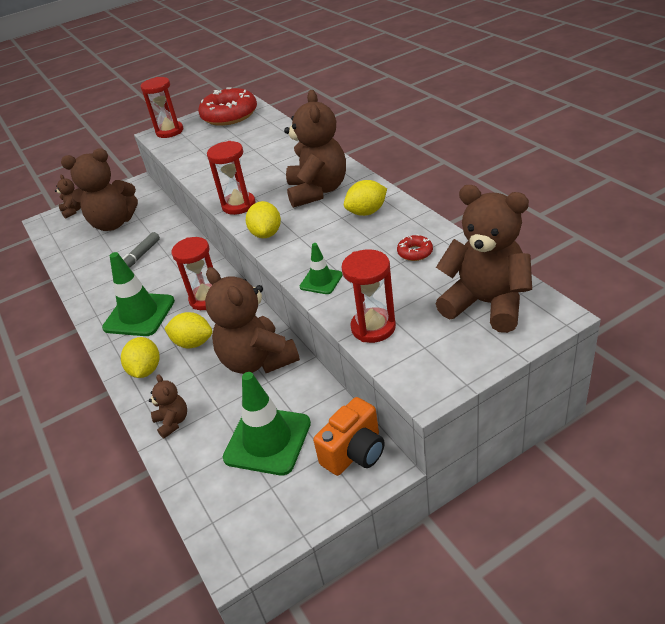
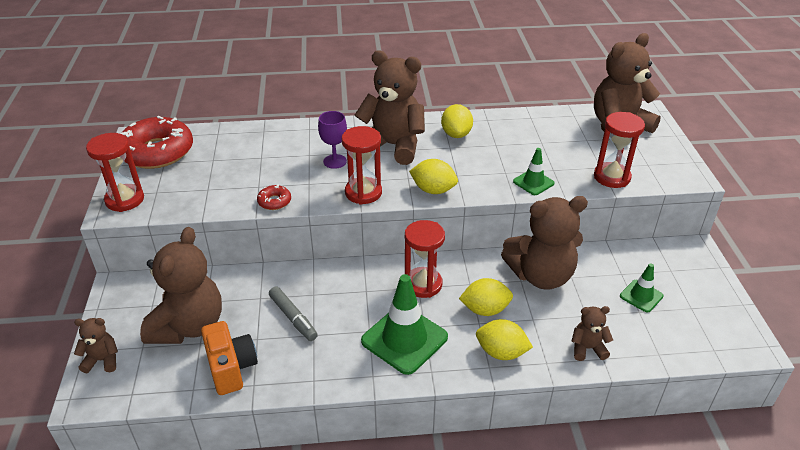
camera: 70 degrees left, 0 degrees up
(193, 343) = (485, 309): yellow lemon -> yellow lemon turned 45 degrees clockwise
(267, 440) = (641, 296): green traffic cone -> green traffic cone, size x0.53
(272, 177) = (335, 161): none -> purple goblet
(354, 452) = (676, 256): orange camera -> orange camera (231, 368)
(415, 252) = (534, 132): red donut -> red donut (274, 201)

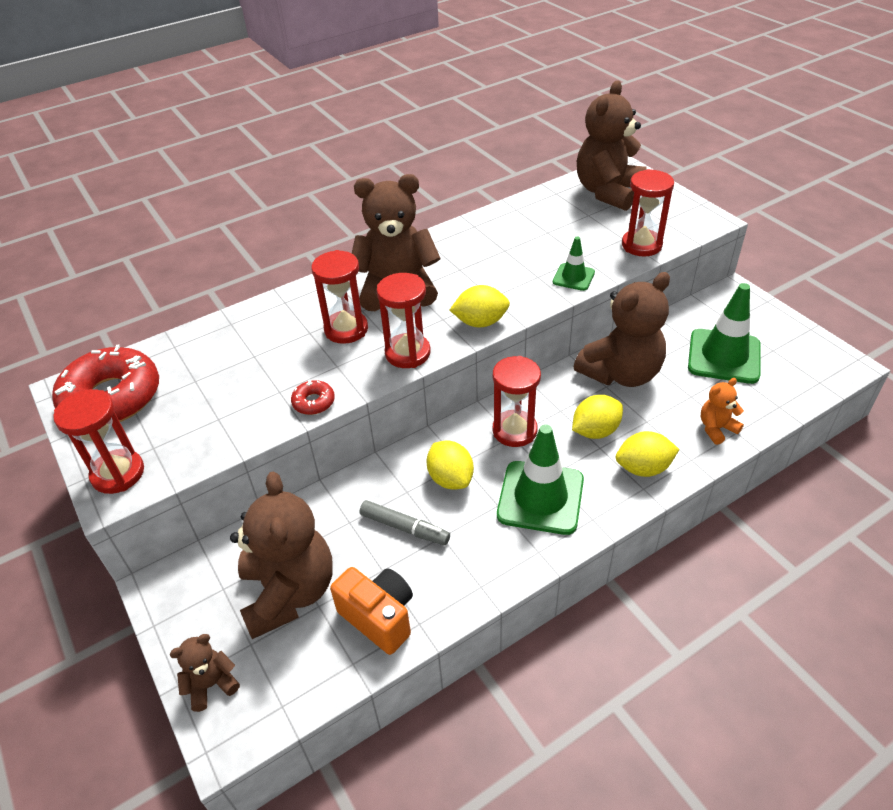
camera: 25 degrees left, 5 degrees up
(335, 161) = (346, 329): purple goblet -> red hourglass
(456, 134) = (455, 252): yellow lemon -> yellow lemon (450, 478)
(587, 348) = (716, 428): brown teddy bear -> orange teddy bear
(641, 296) = (724, 356): green traffic cone -> green traffic cone, size x1.89

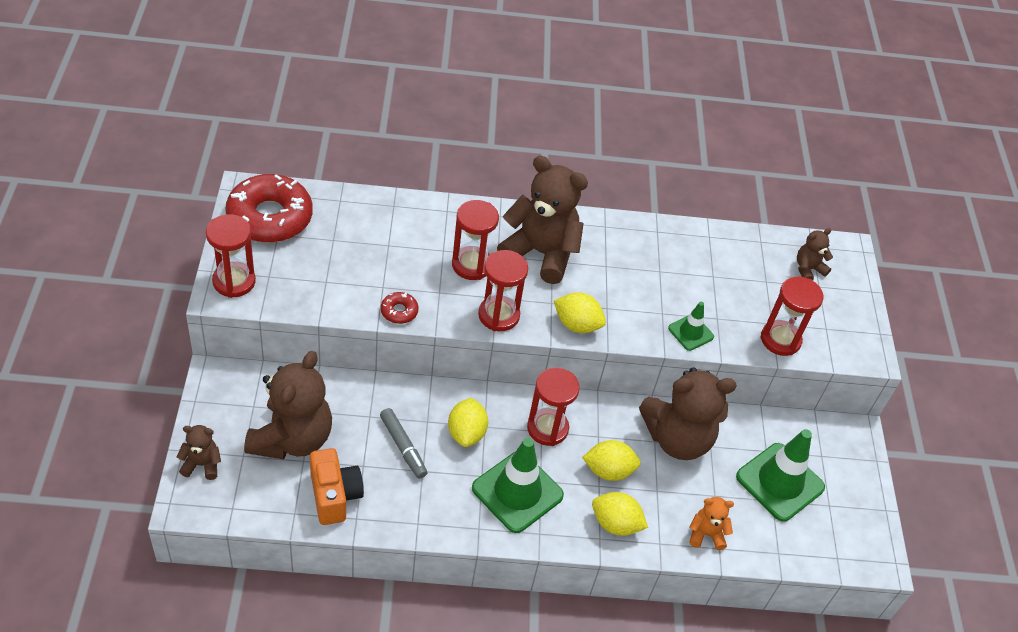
camera: 25 degrees right, 5 degrees up
(608, 192) = (808, 269): brown teddy bear -> brown teddy bear, size x0.47

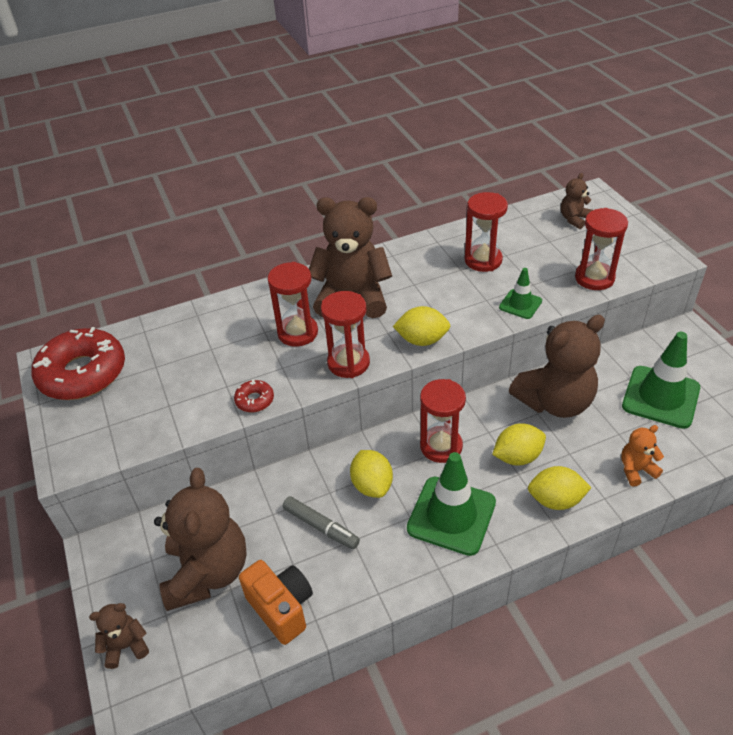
camera: 15 degrees left, 5 degrees down
(234, 281) = (75, 445): red hourglass -> red hourglass (483, 260)

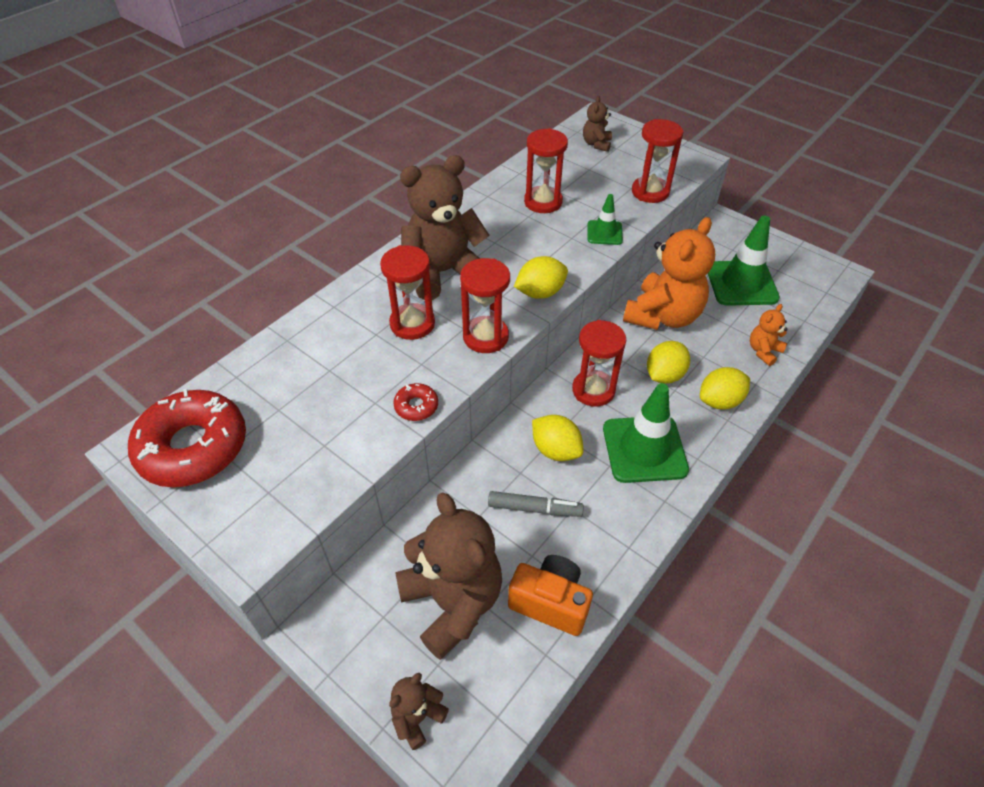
camera: 30 degrees left, 5 degrees up
(555, 402) = (663, 316): brown teddy bear -> orange teddy bear

